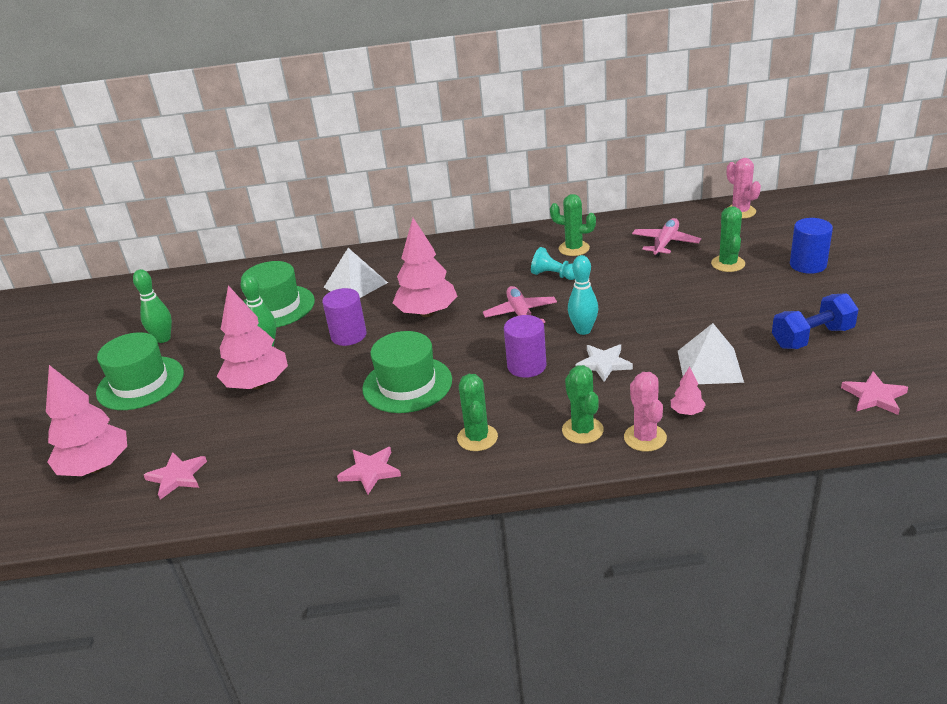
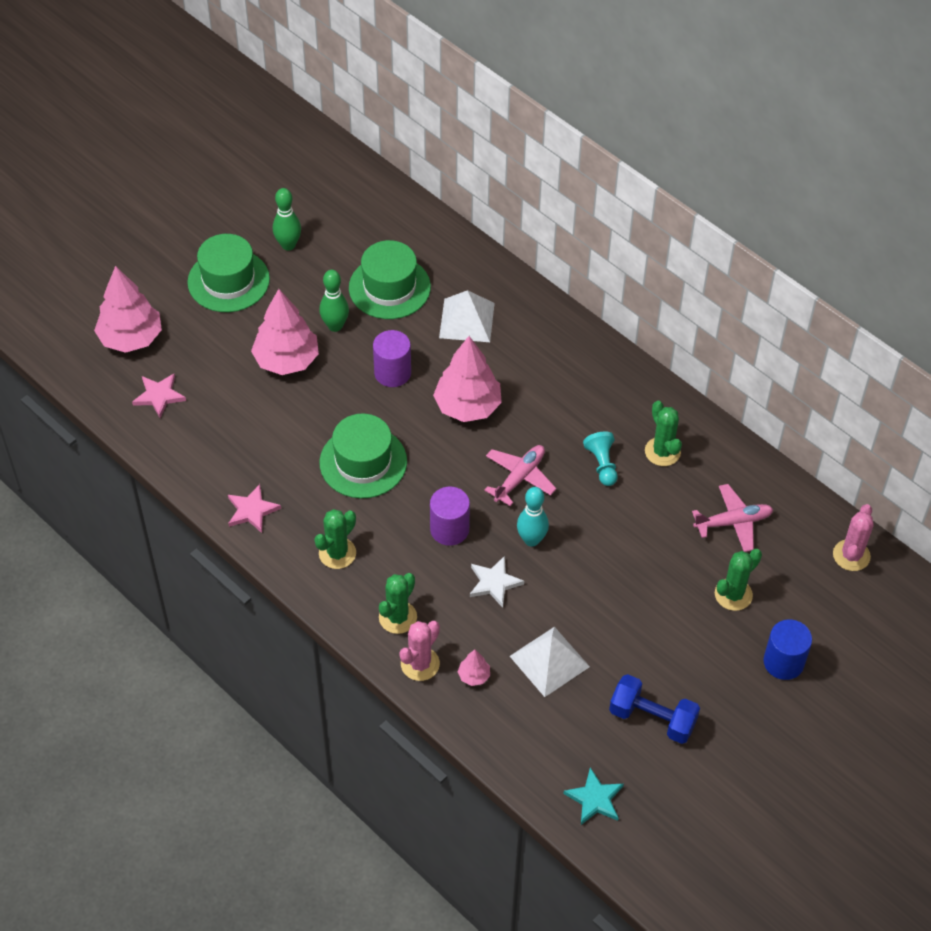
camera: 45 degrees right, 20 degrees up
(874, 396) = (595, 799): pink star -> turquoise star

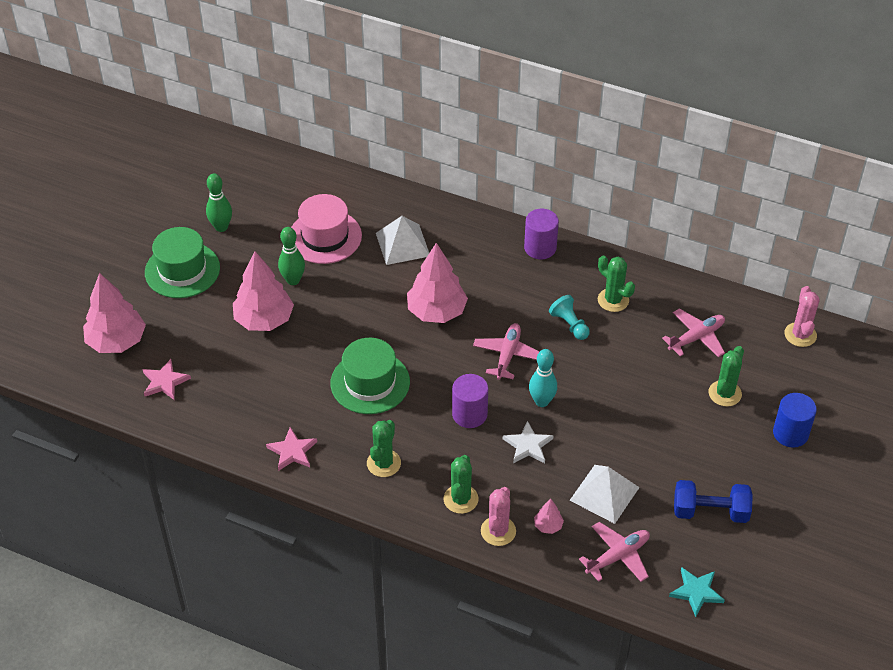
camera: 20 degrees left, 5 degrees down
(389, 287) = (325, 237): green hat -> pink hat
(392, 373) = (360, 303): purple cylinder -> purple cylinder (540, 248)
(531, 732) = (618, 556): none -> pink plane

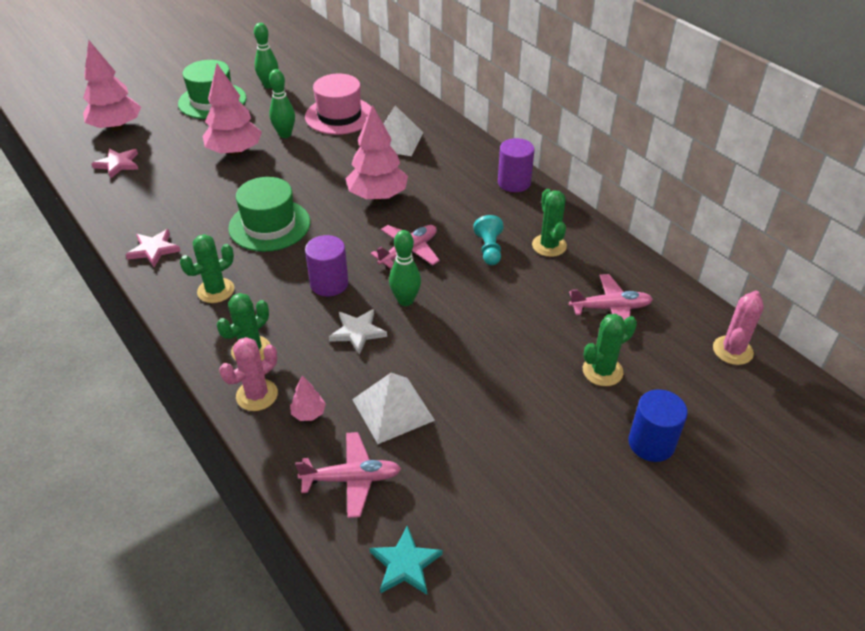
camera: 30 degrees right, 5 degrees down
(542, 401) = (405, 300): turquoise bowling pin -> green bowling pin
(710, 511) = (492, 482): blue dumbbell -> none

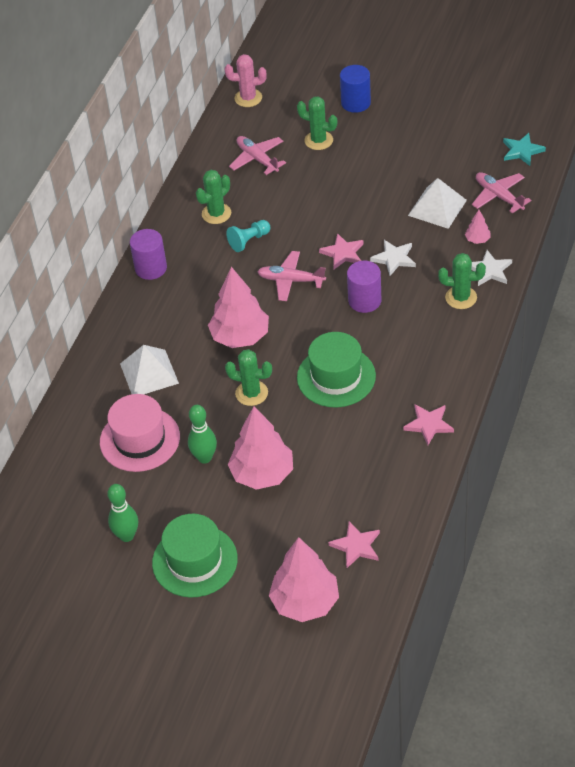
camera: 120 degrees left, 5 degrees up
(216, 291) = (431, 355): green cactus -> green cactus (251, 393)
(257, 395) = (489, 270): pink cactus -> white star
(405, 300) = (343, 253): green bowling pin -> pink star

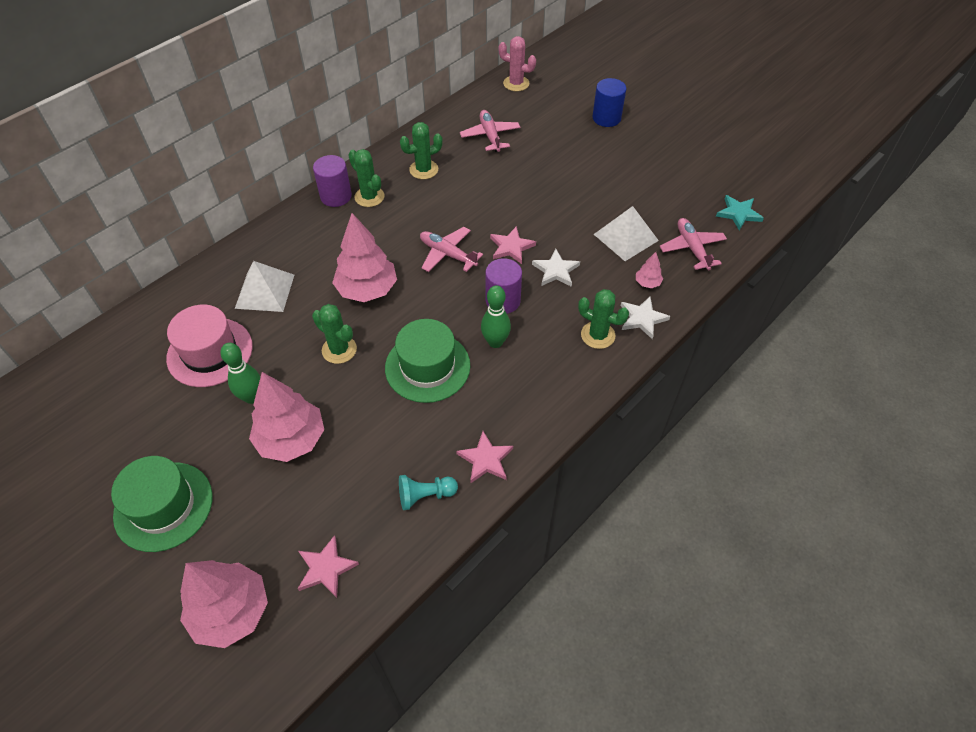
camera: 20 degrees right, 5 degrees up
(127, 536) = (125, 447): green bowling pin -> green bowling pin (495, 342)
(249, 241) = (435, 204): turquoise pawn -> turquoise pawn (425, 495)
(318, 140) = (553, 138): green cactus -> green cactus (369, 197)

